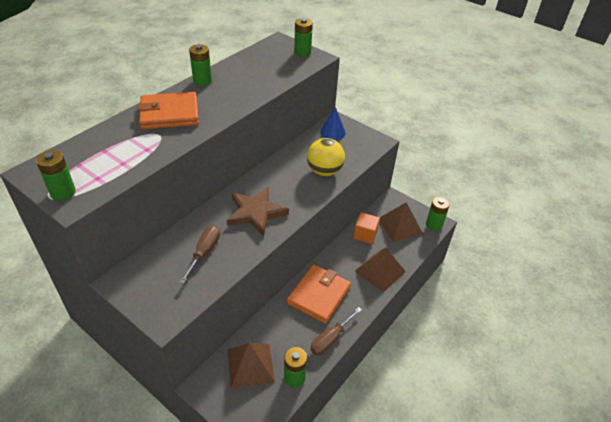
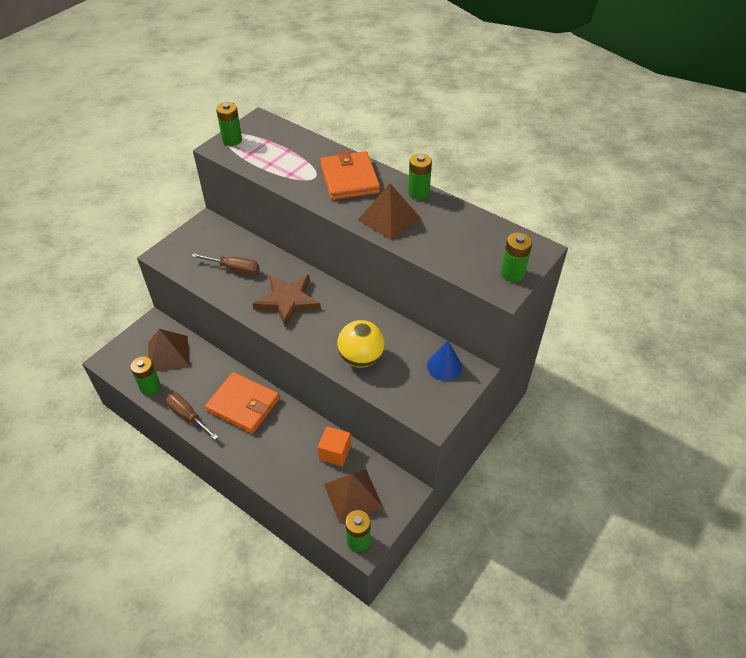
camera: 90 degrees right, 5 degrees up
(380, 271) = (275, 466): brown pyramid -> brown pyramid (389, 218)

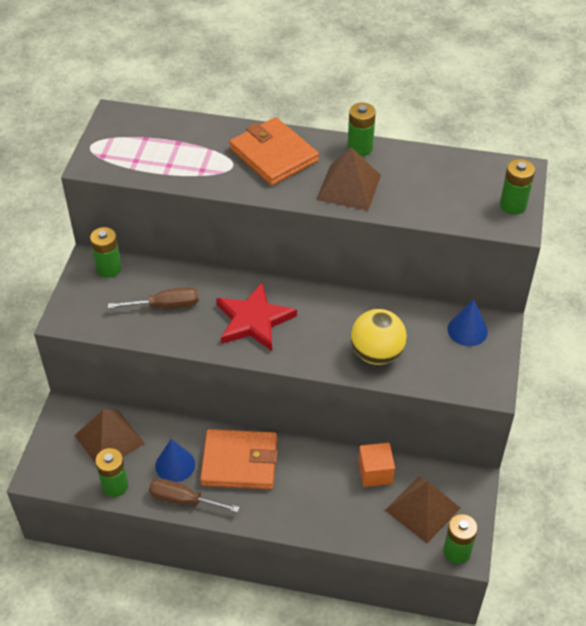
camera: 25 degrees left, 0 degrees up
(198, 389) = (175, 465): none -> blue cone
(232, 140) = (101, 150): green battery -> green battery (109, 268)
(287, 301) = (253, 320): brown star -> red star

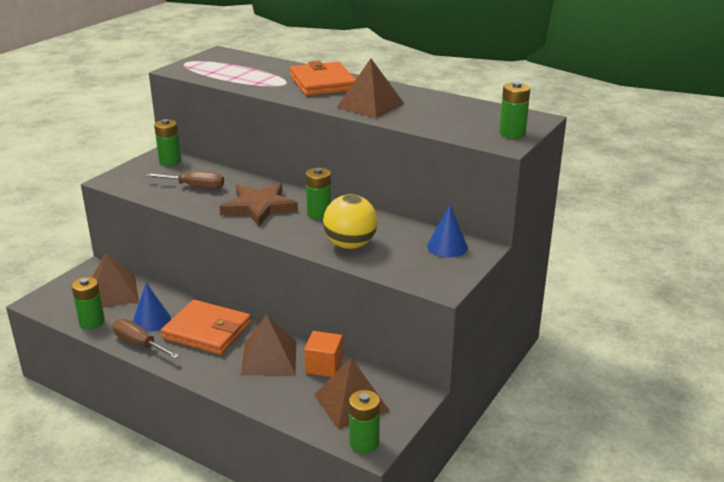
camera: 20 degrees right, 20 degrees down
(253, 320) = (259, 207): red star -> brown star
(319, 478) = (269, 358): none -> brown pyramid
(360, 148) = (399, 89): green battery -> green battery (319, 214)

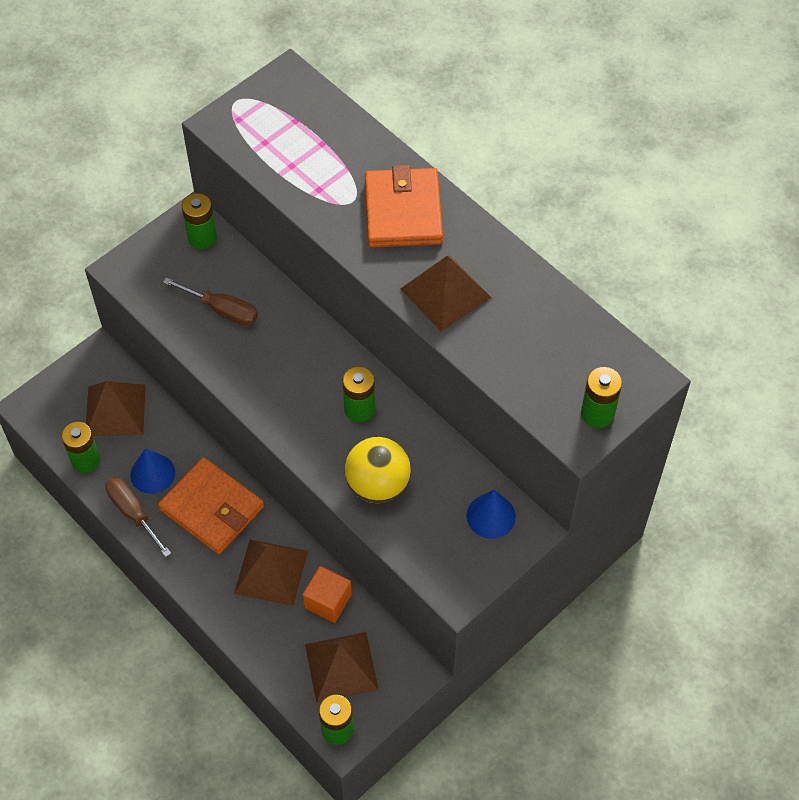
camera: 15 degrees right, 30 degrees up
(259, 207) = (290, 376): brown star -> none

